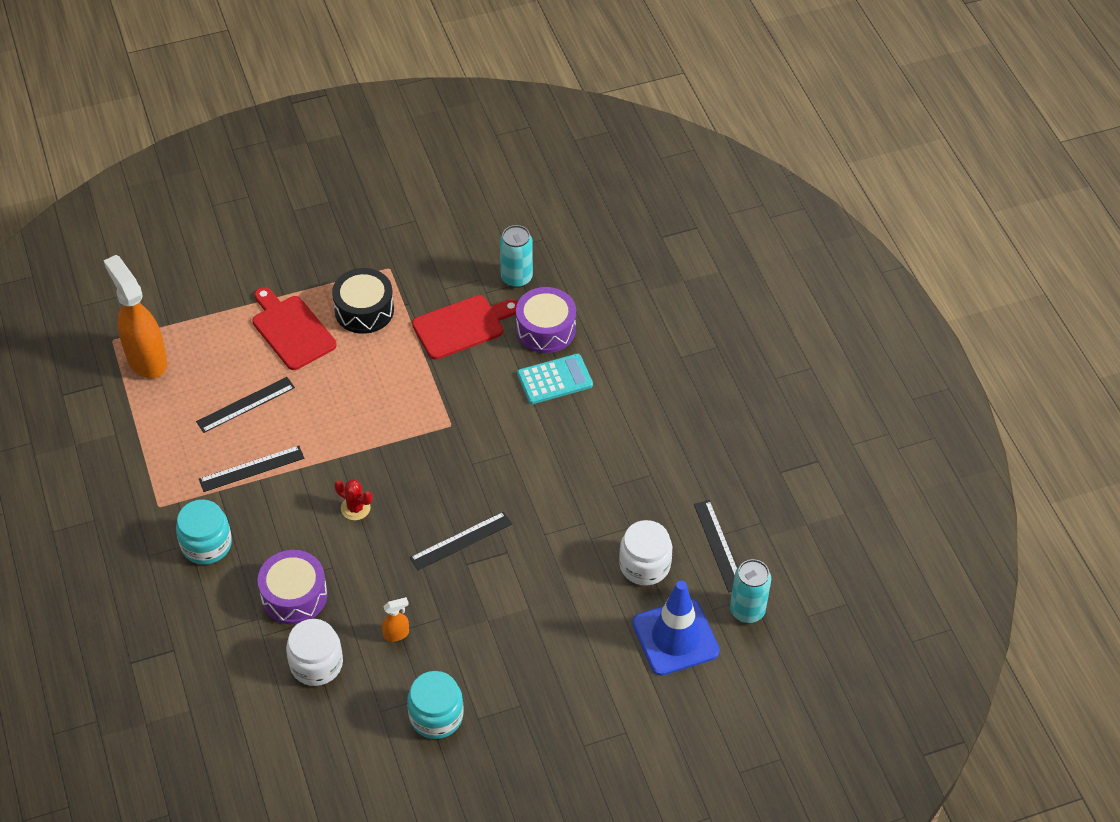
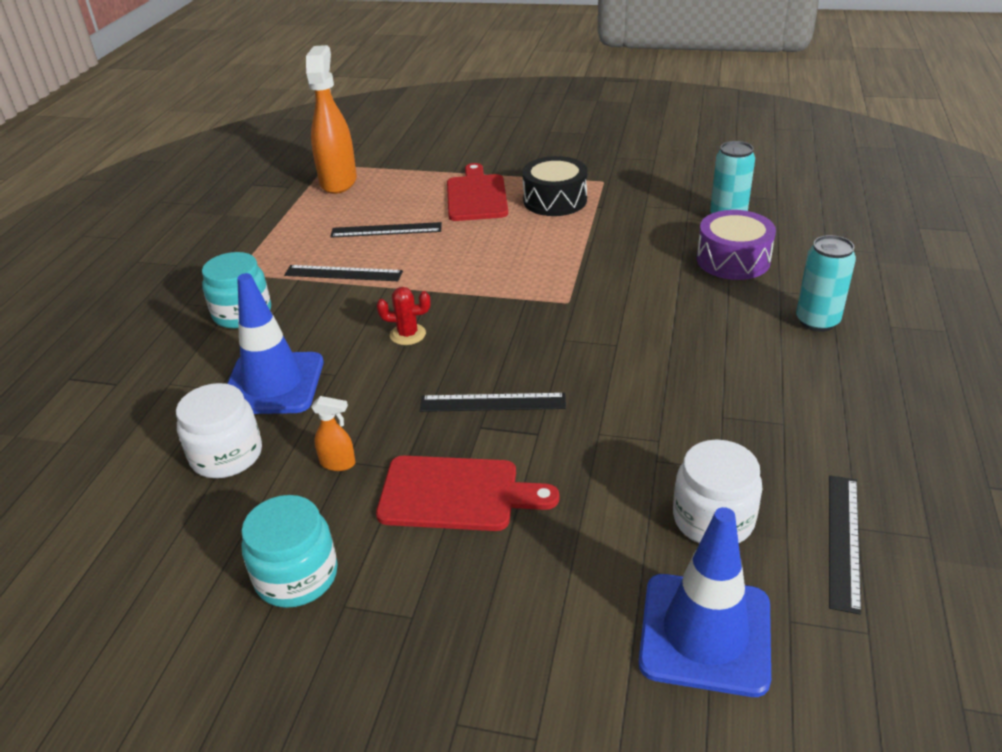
camera: 35 degrees right, 15 degrees down
(294, 595) = (273, 384): purple drum -> blue traffic cone
(355, 508) = (407, 334): red cactus -> red cactus turned 60 degrees counterclockwise
(462, 326) = (642, 235): red cutting board -> red cutting board (456, 494)
(554, 379) = (715, 300): turquoise calculator -> none
(747, 610) = (850, 649): turquoise can -> turquoise can (817, 321)

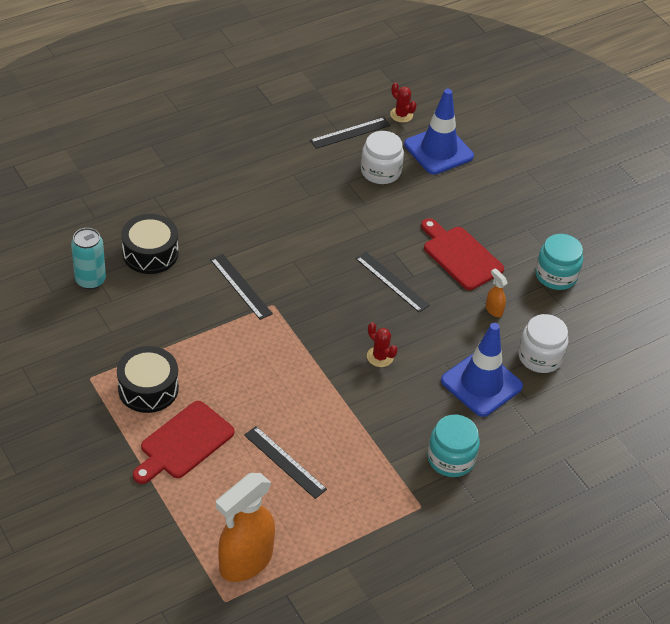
camera: 140 degrees left, 10 degrees up
(343, 273) = (358, 441): black ruler -> black ruler (241, 286)
(733, 260) = (150, 253): purple drum -> black drum
(817, 321) = (189, 193): turquoise can -> none
(852, 648) = (401, 115): none -> red cactus

